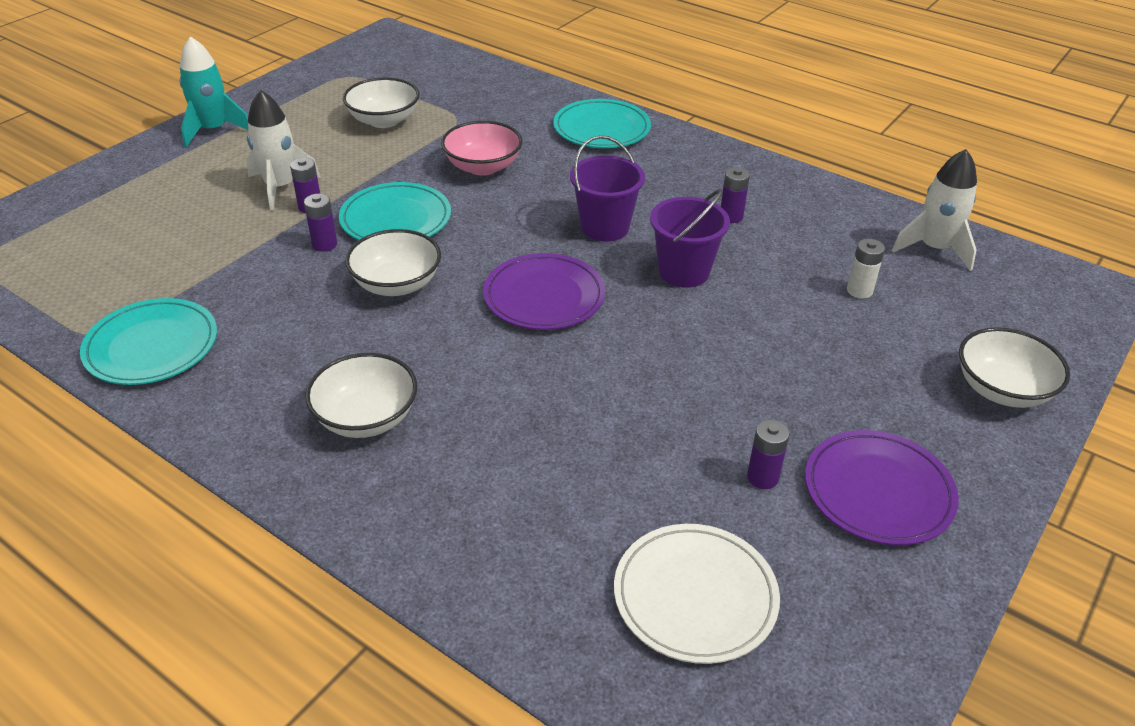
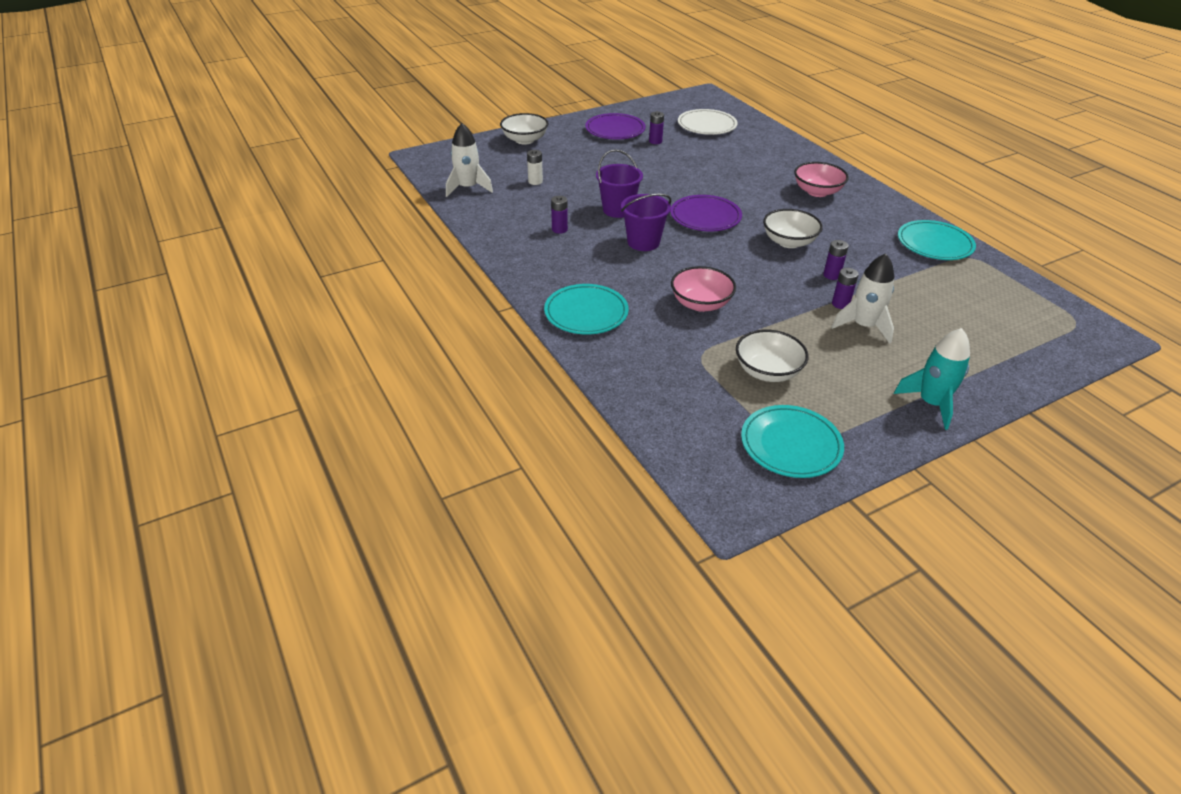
camera: 155 degrees left, 0 degrees up
(366, 418) = (817, 192): white bowl -> pink bowl
(396, 219) = (779, 280): turquoise plate -> turquoise plate (791, 444)

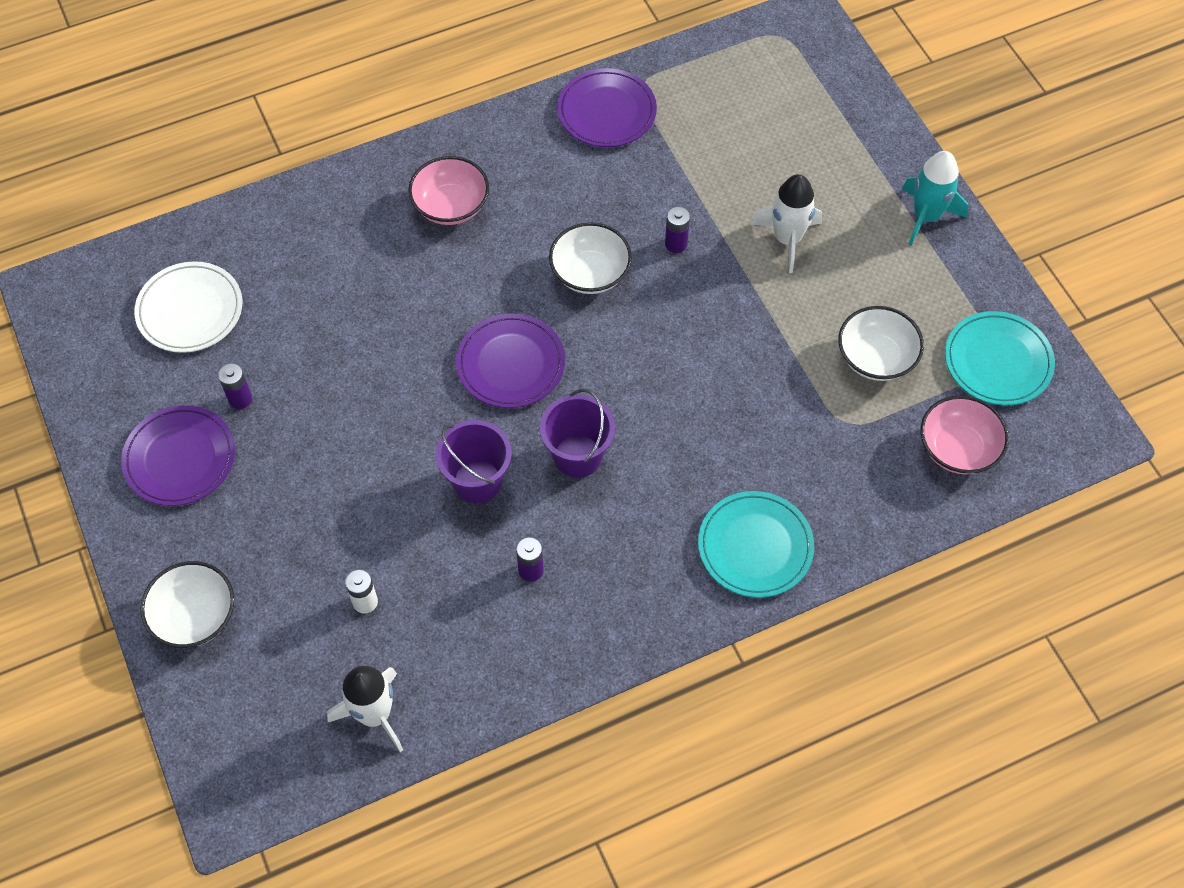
camera: 85 degrees left, 20 degrees up
(701, 304) = (737, 405): pink bowl -> pink bowl (958, 448)
(840, 304) = (741, 251): purple battery -> none
(934, 244) = (606, 111): turquoise plate -> purple plate

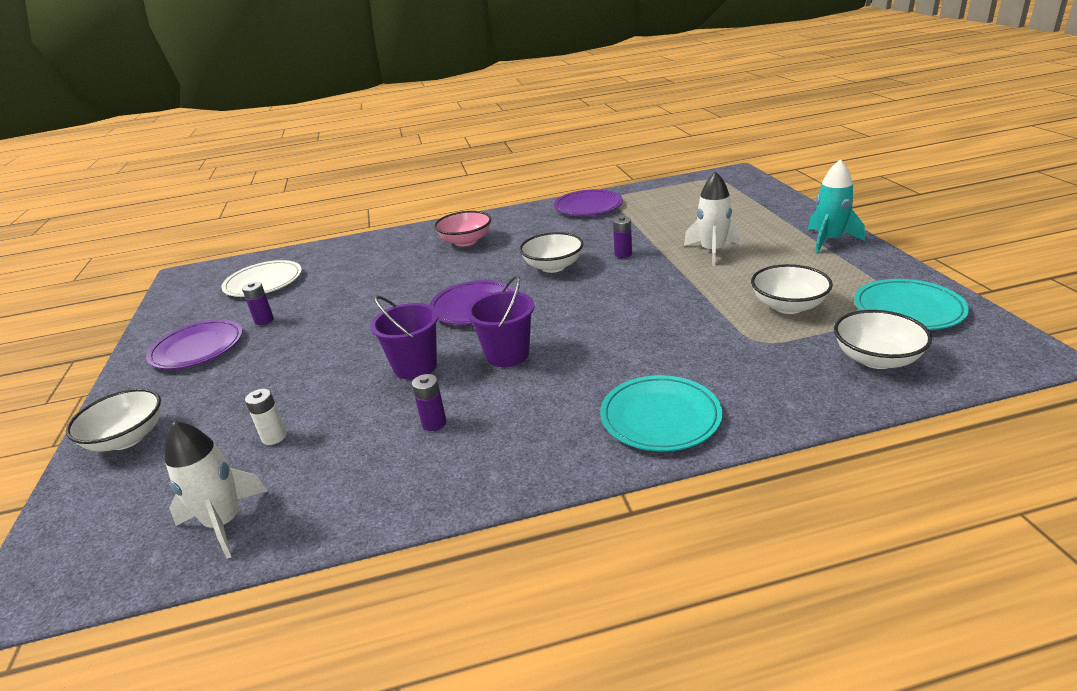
camera: 15 degrees right, 30 degrees down
(958, 448) = (876, 359): pink bowl -> white bowl

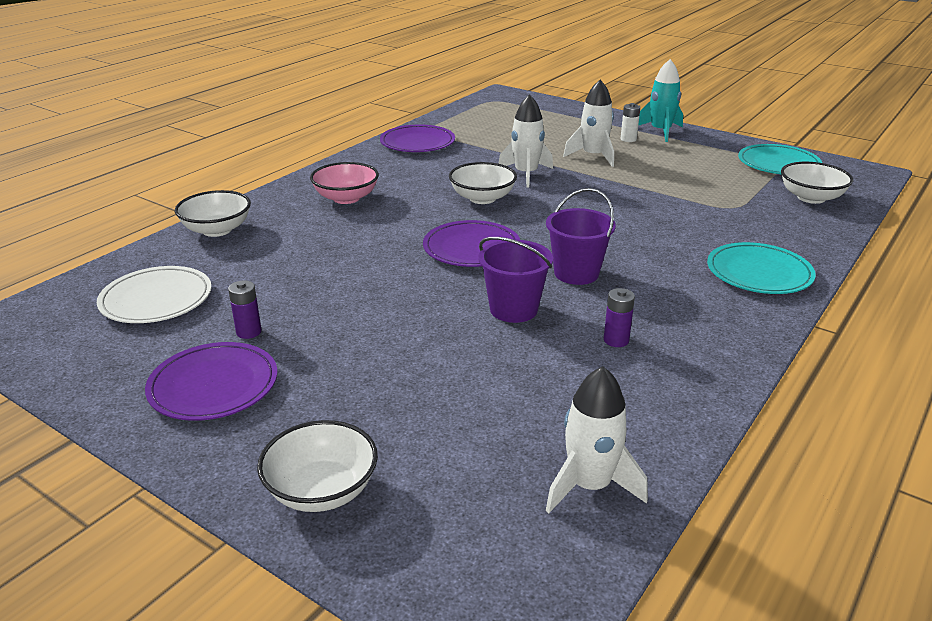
camera: 45 degrees left, 0 degrees up
(274, 437) = (494, 411): white battery -> white battery (628, 139)
(623, 254) = (526, 174): purple battery -> white rocket
(788, 306) = (710, 180): white bowl -> white bowl (217, 230)

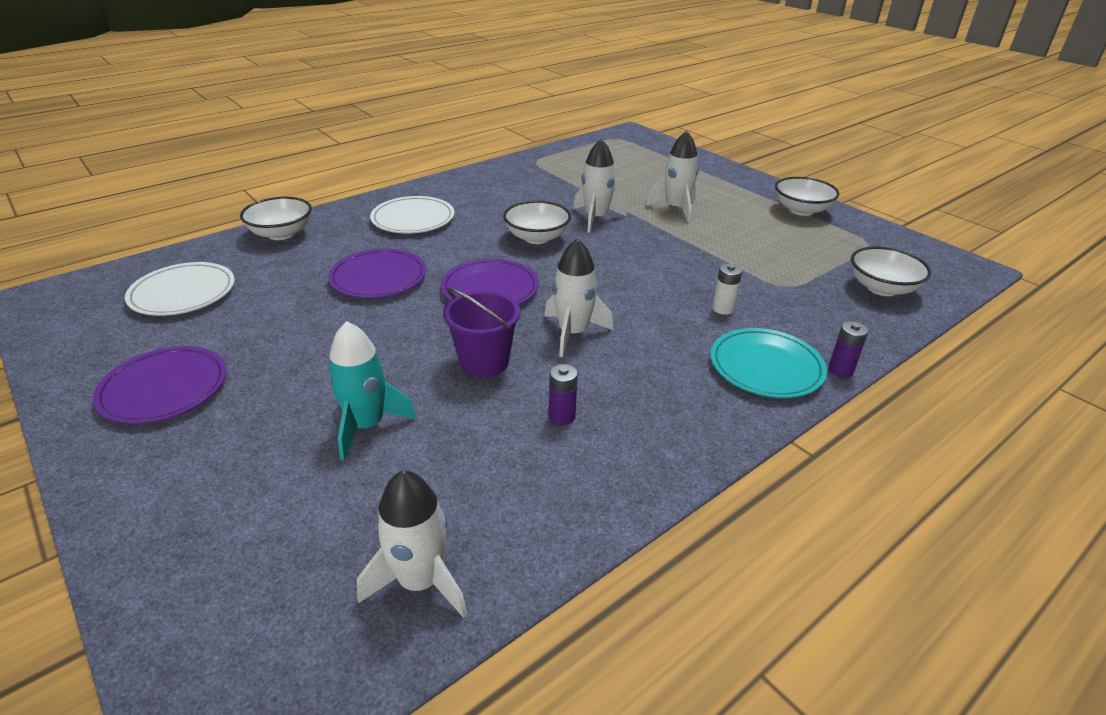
camera: 15 degrees right, 5 degrees up
(249, 332) = (233, 340): purple battery -> purple battery (840, 370)
(322, 490) = (172, 521): white bowl -> white bowl (801, 210)
(346, 198) = (413, 219): pink bowl -> white plate
(417, 143) = (516, 172): purple plate -> purple plate (378, 278)
(576, 273) = (573, 333): purple bucket -> white rocket
(628, 139) = (724, 195): white battery -> white battery (723, 309)
(660, 131) = (763, 191): turquoise rocket -> turquoise rocket (366, 425)
(778, 164) = (869, 244): turquoise plate -> none

